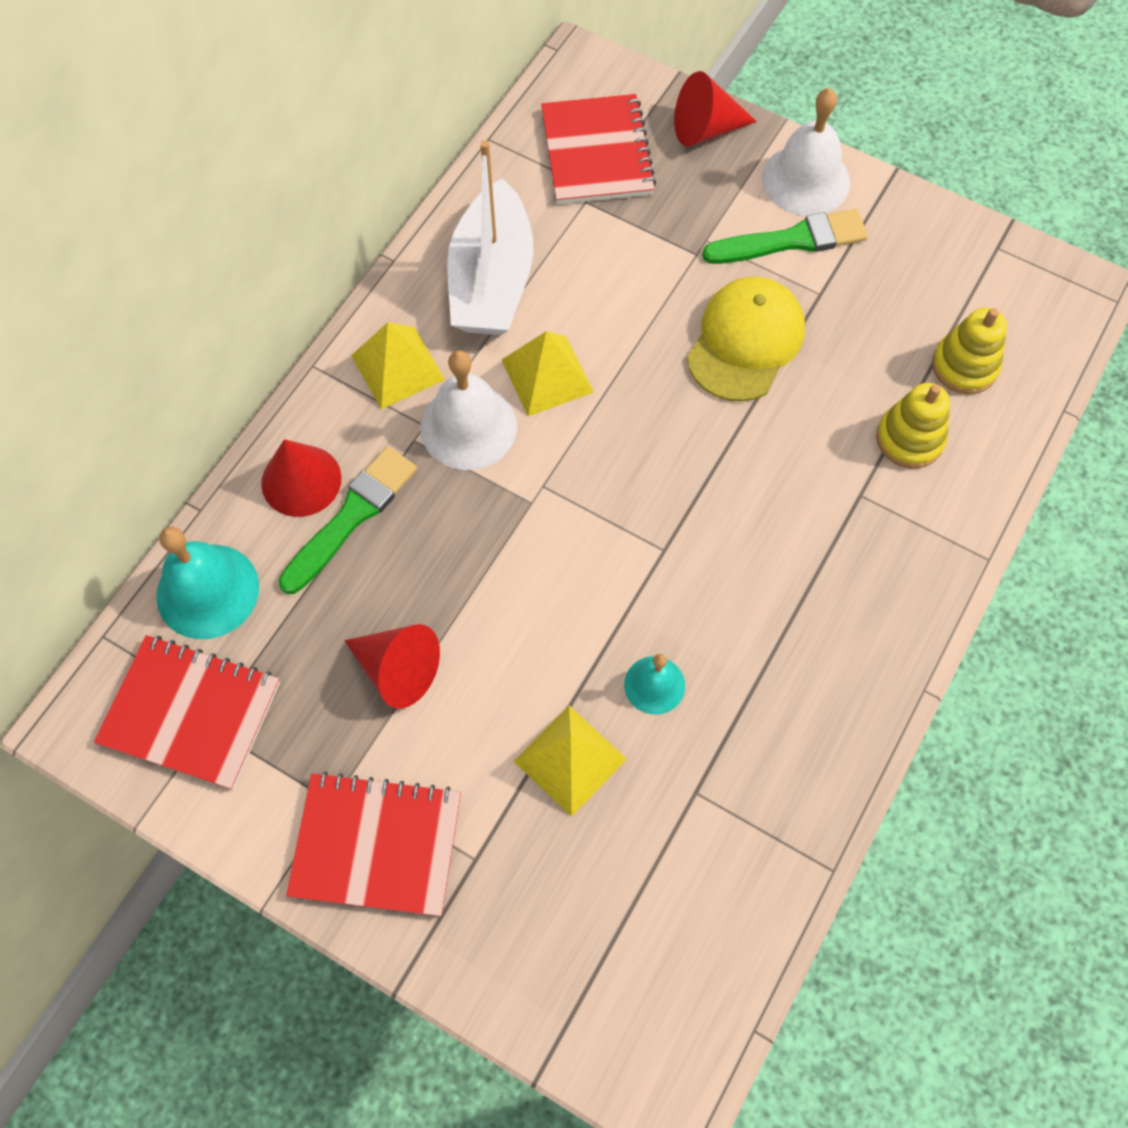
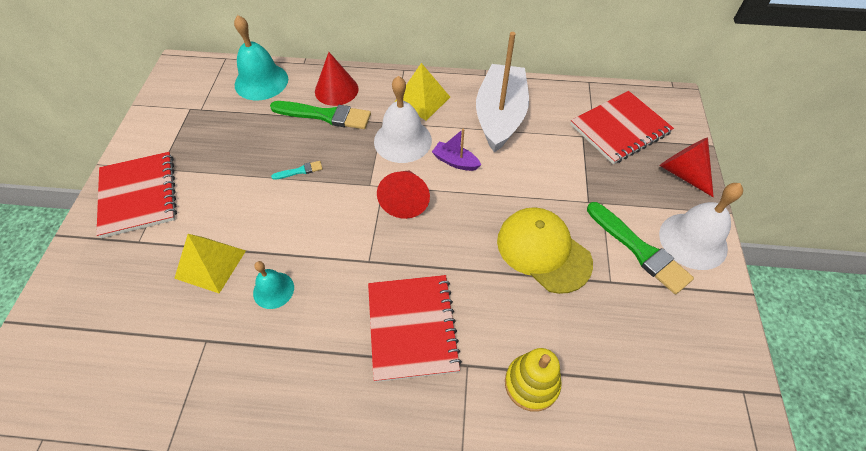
camera: 65 degrees right, 10 degrees down
(191, 713) = (195, 100): red notebook -> red notebook (412, 328)
(397, 669) = (243, 166): red cone -> red cone (405, 200)
(453, 589) = (300, 171): none -> turquoise brush
(492, 281) = (500, 116): white boat -> white boat turned 120 degrees clockwise
(547, 375) = (455, 161): yellow pyramid -> purple boat
(745, 341) = (543, 251): yellow cap -> yellow cap turned 135 degrees counterclockwise
(964, 366) = (619, 403): yellow stacking toy -> none

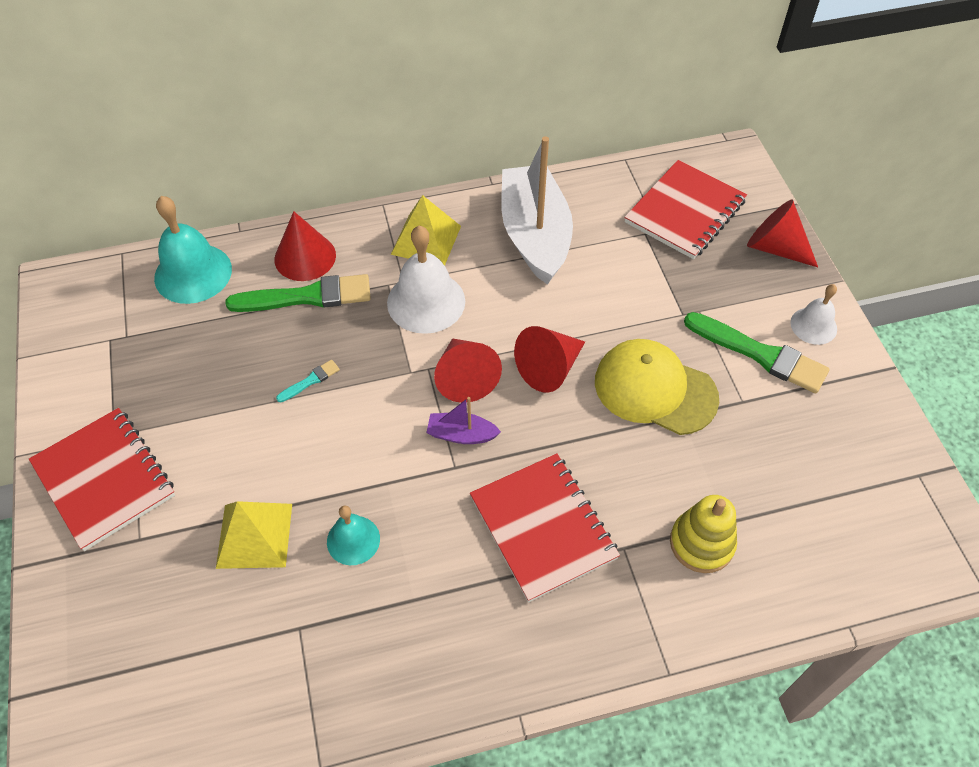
camera: 20 degrees left, 0 degrees up
(455, 161) = (505, 310): purple boat -> purple boat (461, 434)
(469, 211) = (549, 368): none -> red cone
(693, 240) = (813, 325): white bell -> white bell, size x0.58

